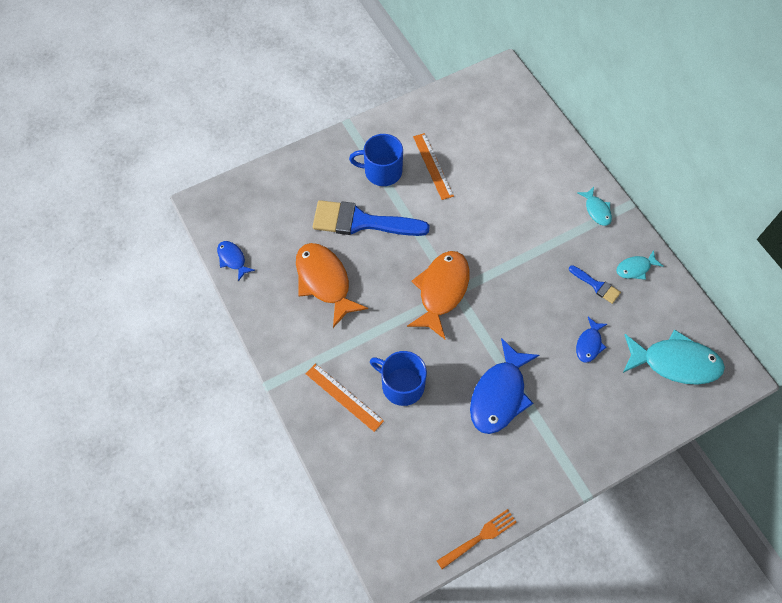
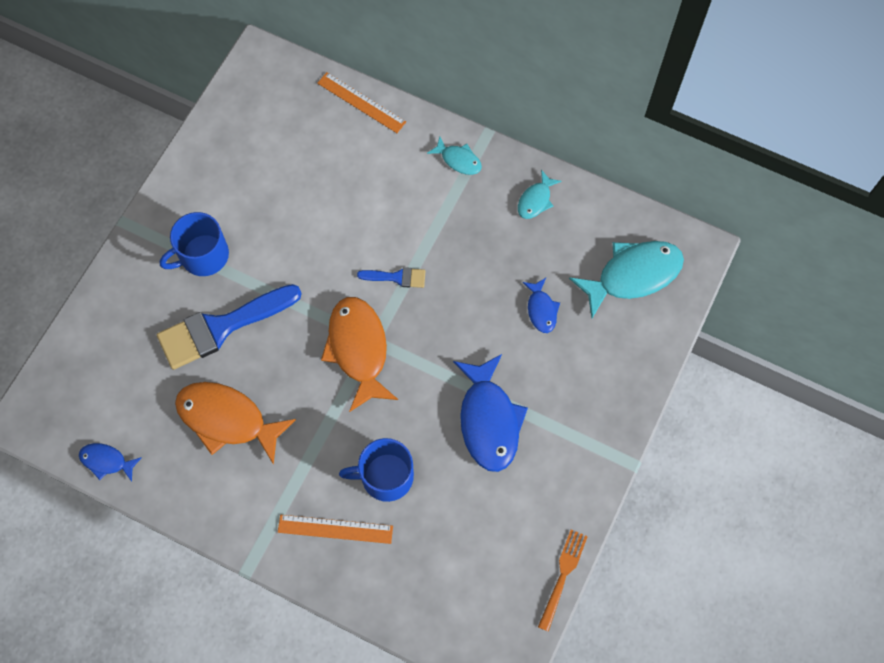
camera: 35 degrees left, 5 degrees up
(433, 166) = (255, 215): orange ruler -> orange ruler (361, 102)
(596, 285) = (510, 243): blue brush -> blue brush (397, 277)

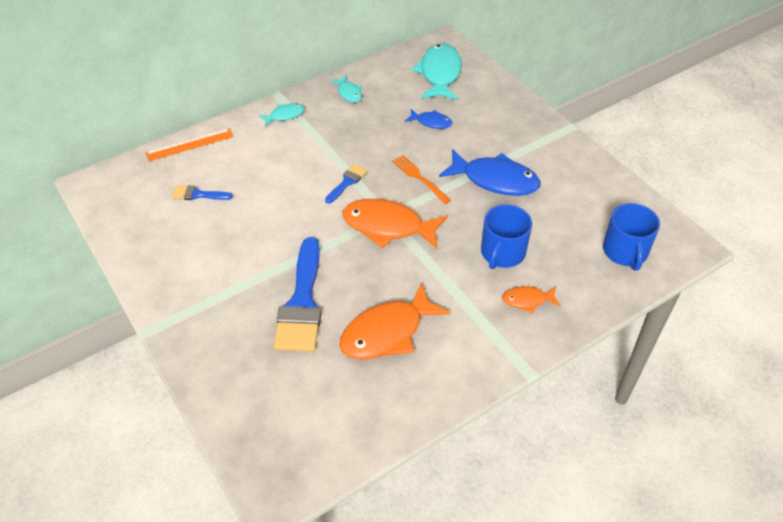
camera: 60 degrees left, 20 degrees down
(106, 461) = (364, 439): blue fish -> none
(203, 256) = (228, 289): blue mug -> blue mug (625, 252)
(300, 155) = (198, 194): none -> blue brush
(335, 529) = (527, 300): orange ruler -> orange fish
(562, 576) = (634, 190): orange fork -> orange fork (419, 178)

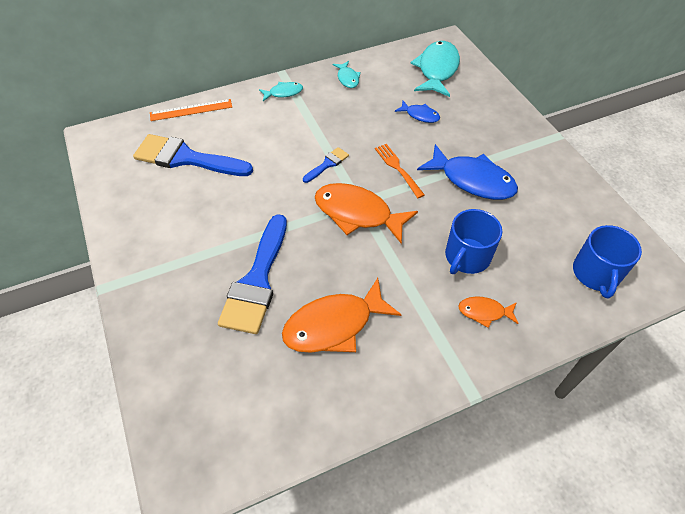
camera: 10 degrees right, 5 degrees up
(198, 194) = (186, 158): blue brush -> blue brush, size x2.14

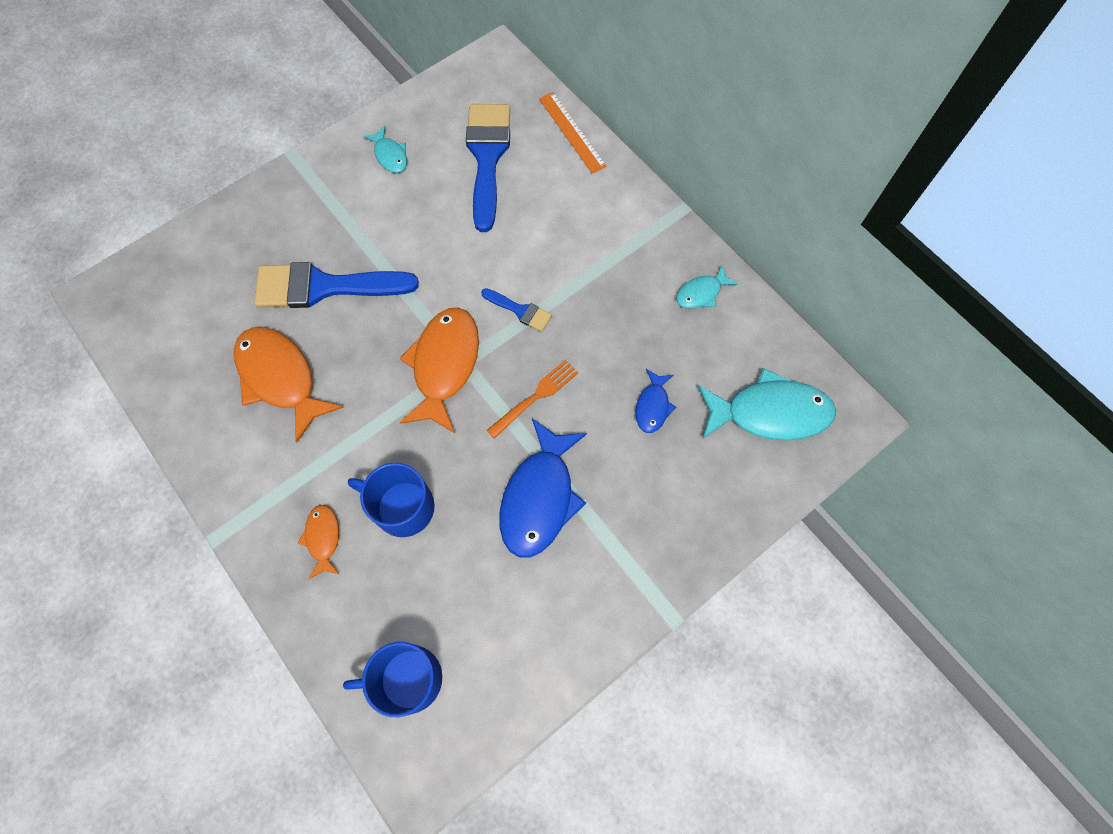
camera: 75 degrees right, 15 degrees up
(283, 93) = (641, 222): turquoise fish -> turquoise fish (390, 155)

